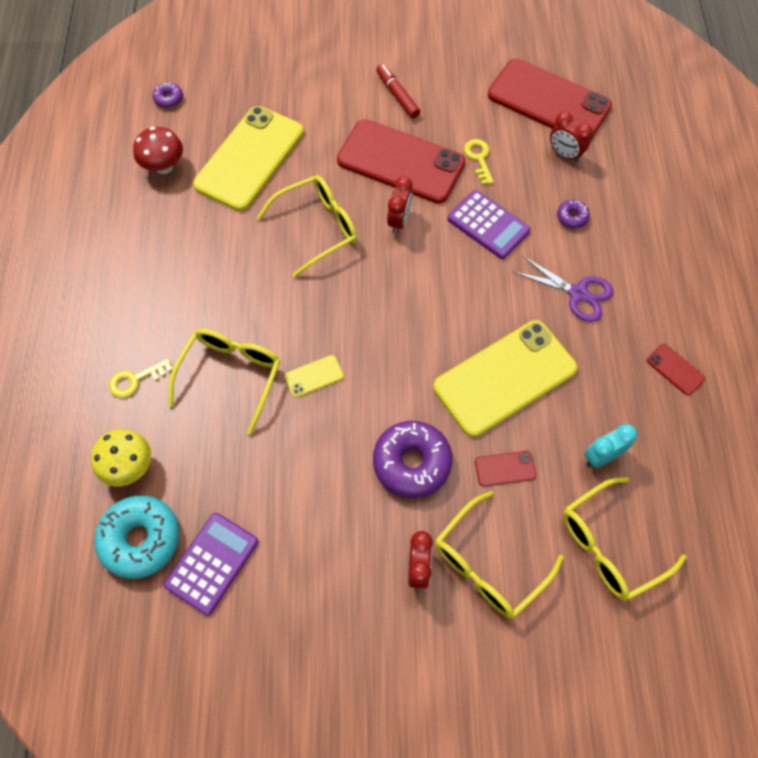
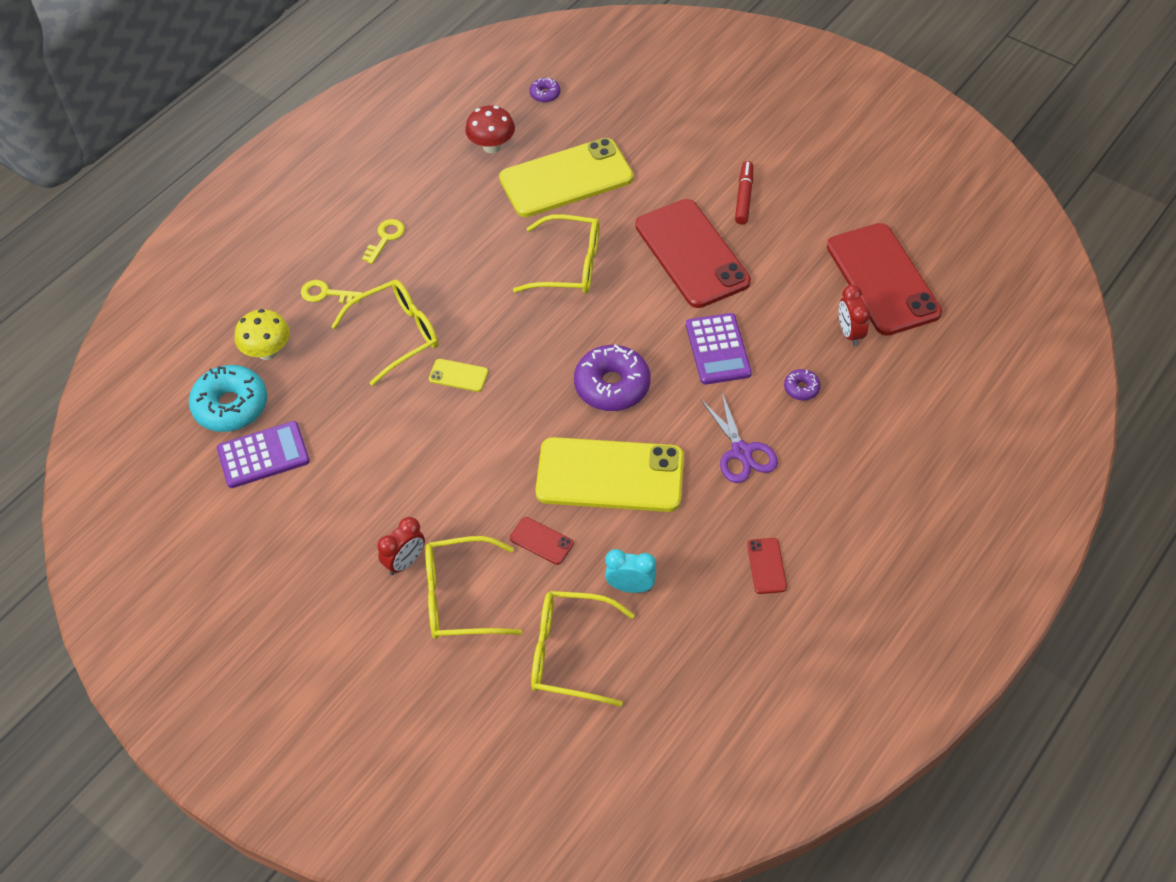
camera: 40 degrees right, 10 degrees down
(399, 221) = (643, 300): red clock -> none
(412, 463) = (472, 487): purple donut -> purple donut (612, 386)
(479, 158) = (765, 291): yellow key -> yellow key (385, 238)

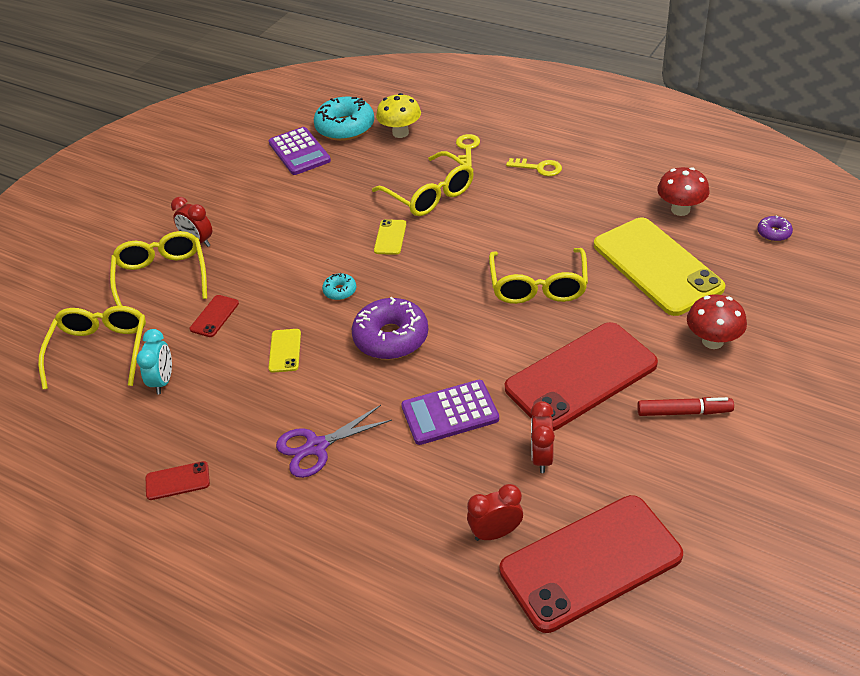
camera: 85 degrees right, 10 degrees down
(532, 424) = (340, 291): none -> turquoise donut
(610, 475) = (285, 351): yellow phone -> yellow phone, size x0.41
(669, 163) = (712, 341): none -> red mushroom
(777, 293) = (541, 457): none -> red clock
(801, 388) = (406, 491): purple donut -> none

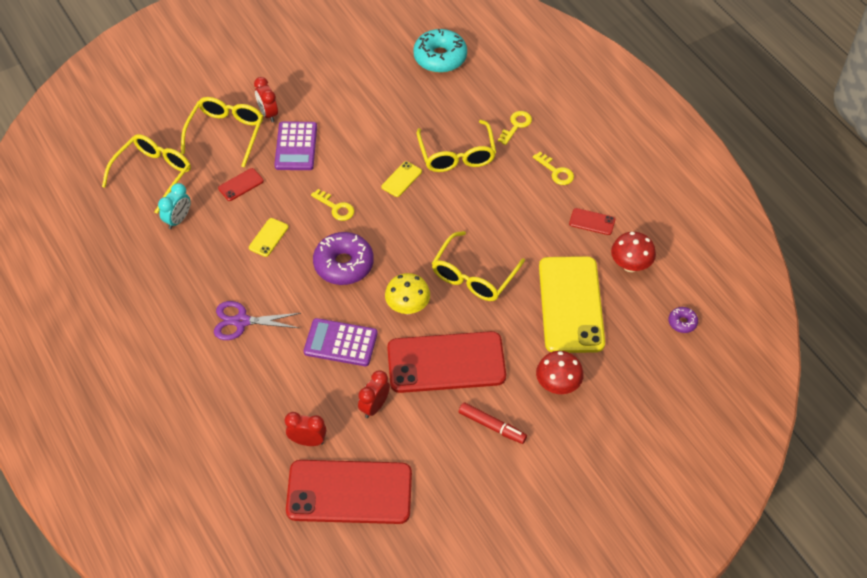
camera: 25 degrees right, 10 degrees up
(177, 481) = (144, 299): red phone -> red phone (592, 222)
(299, 152) = (390, 65): purple calculator -> purple calculator (296, 146)
(340, 291) = (336, 207): turquoise donut -> yellow key
(400, 133) = (477, 84): yellow mushroom -> yellow mushroom (408, 307)

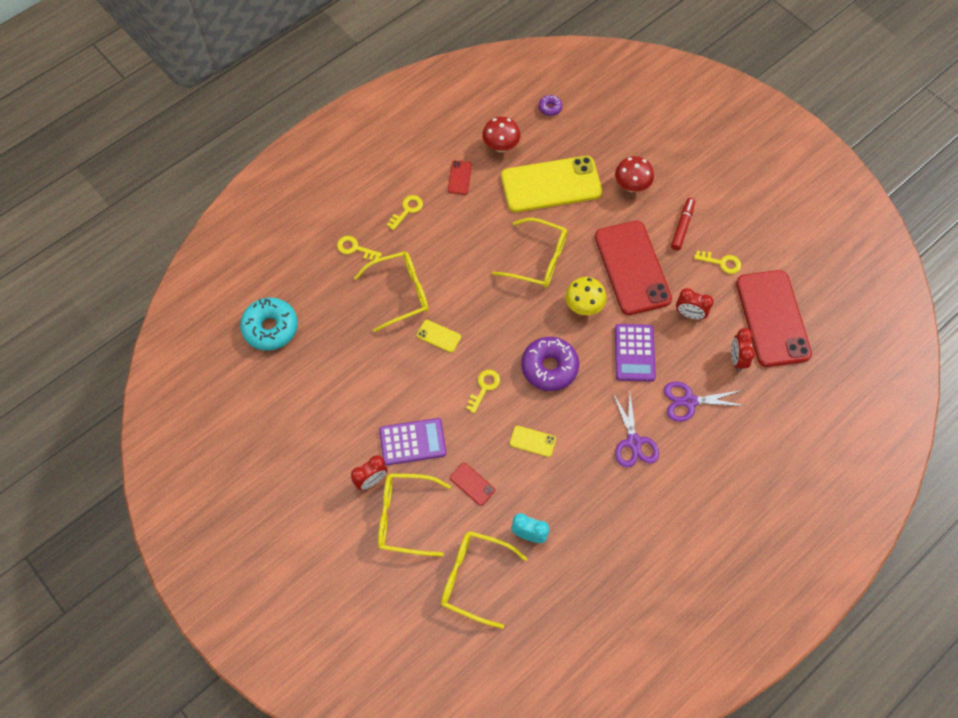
camera: 100 degrees left, 10 degrees up
(271, 382) = (689, 401): none -> purple scissors
(435, 456) = (721, 262): none -> yellow key

